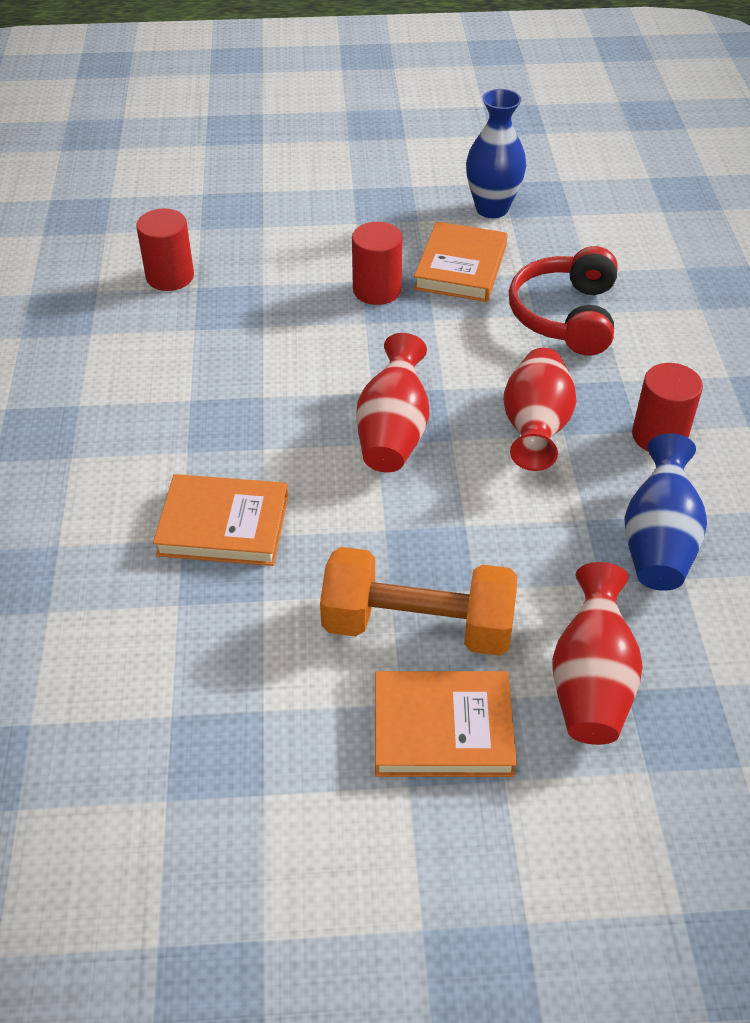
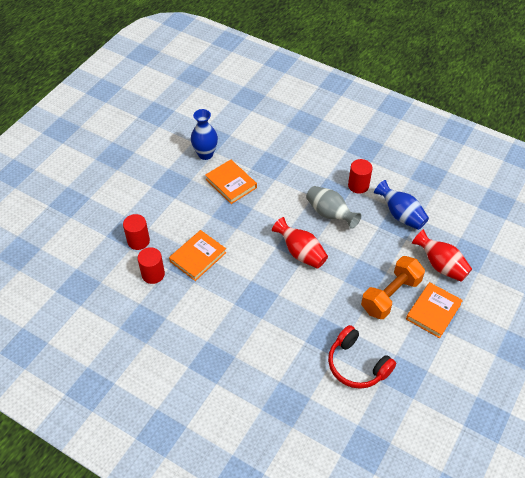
camera: 55 degrees left, 5 degrees up
(223, 525) = (308, 325): orange book -> orange book (198, 257)
(377, 290) = (221, 215): red cylinder -> red cylinder (138, 241)
(535, 428) = (330, 214): red vase -> grey vase
(565, 316) = (283, 172): red headphones -> red headphones (357, 365)

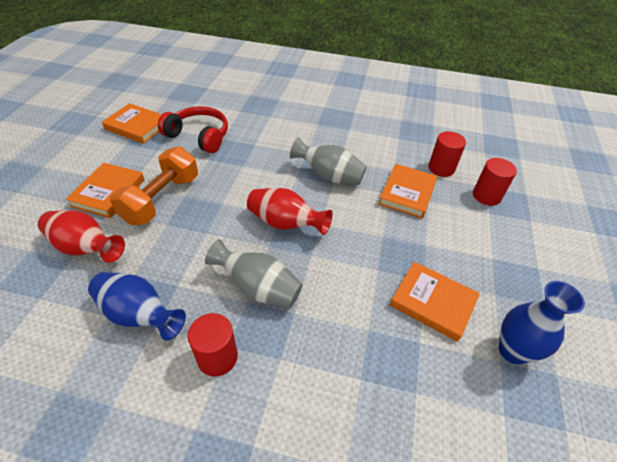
camera: 160 degrees right, 5 degrees down
(251, 287) = (329, 176): none -> grey vase
(419, 395) = (137, 126): none -> orange book

